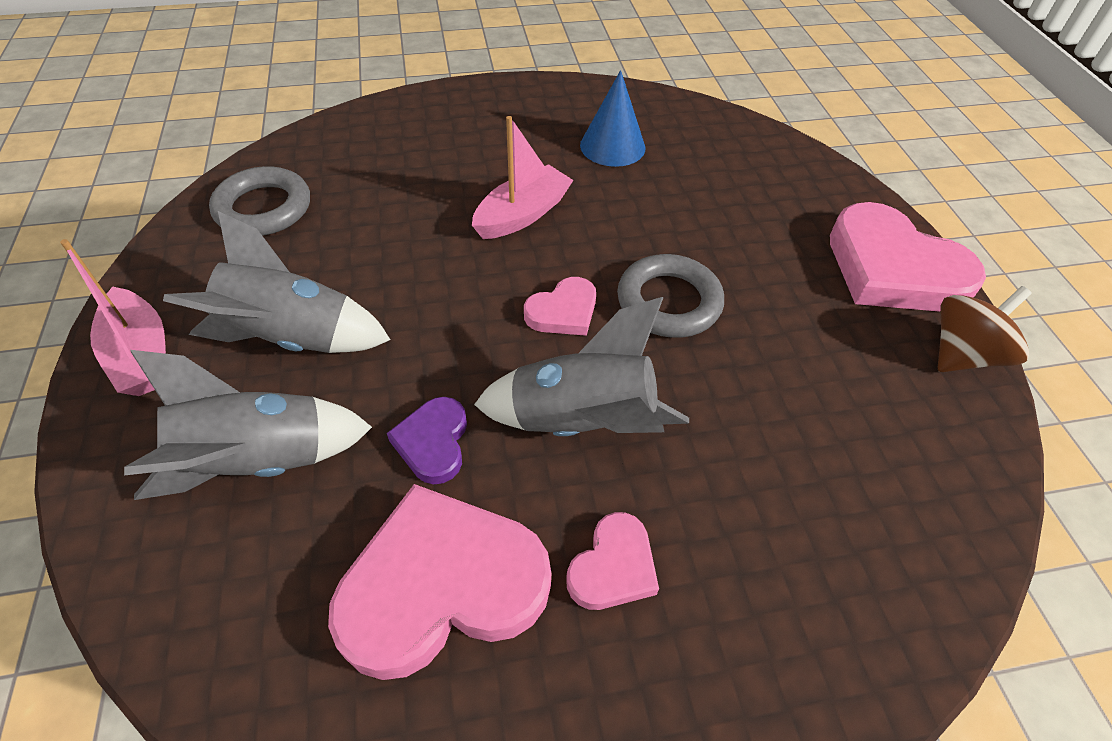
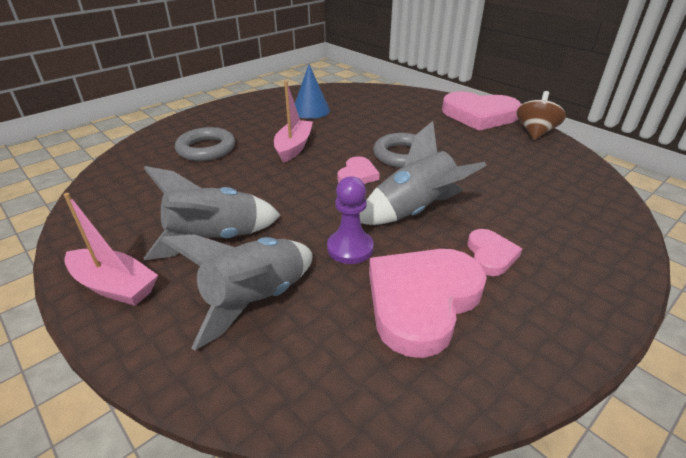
camera: 30 degrees left, 15 degrees down
(263, 208) = (129, 191): grey ring -> grey ring (206, 149)
(433, 442) = (350, 248): purple heart -> purple pawn

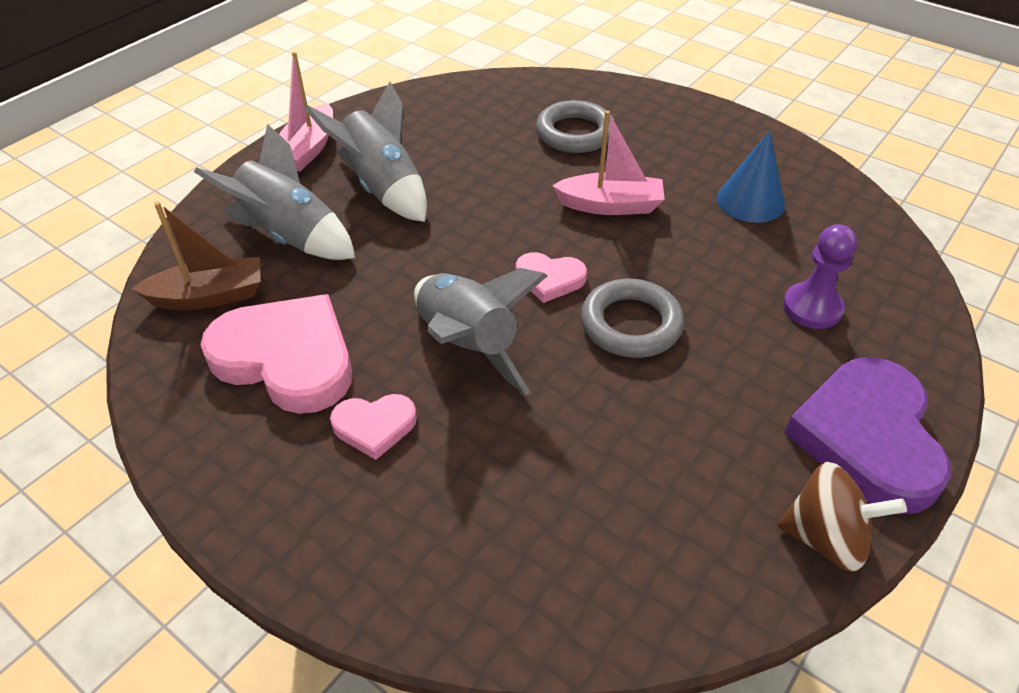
camera: 80 degrees right, 10 degrees up
(328, 361) = (209, 296): none -> brown boat
(350, 248) = (376, 291): purple pawn -> purple pawn (812, 308)
(479, 115) = (867, 438): pink heart -> purple heart

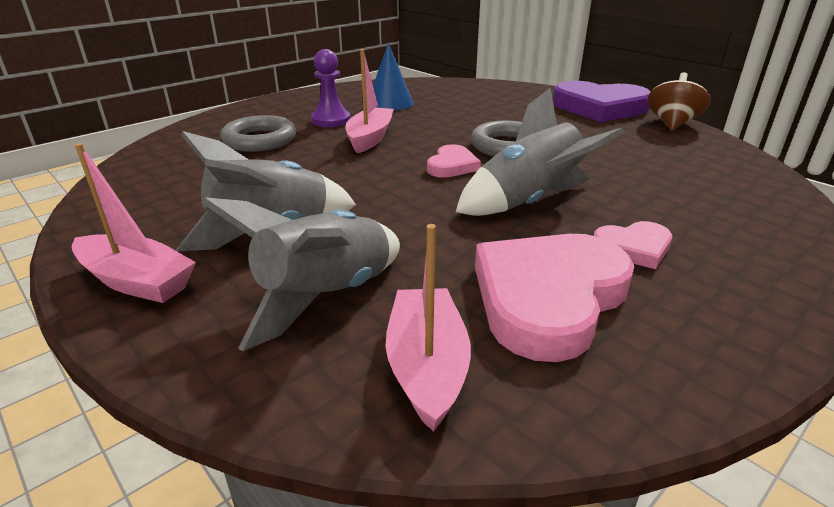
camera: 80 degrees left, 15 degrees down
(209, 296) = (427, 366): brown boat -> pink boat
(374, 426) = (633, 248): pink heart -> pink heart turned 75 degrees clockwise
(812, 308) = (498, 103): purple pawn -> purple pawn (331, 120)

